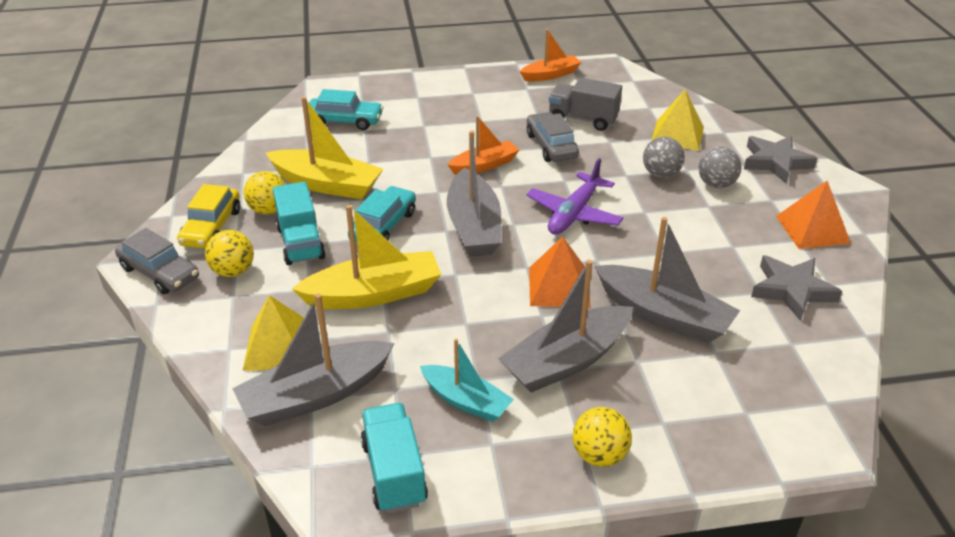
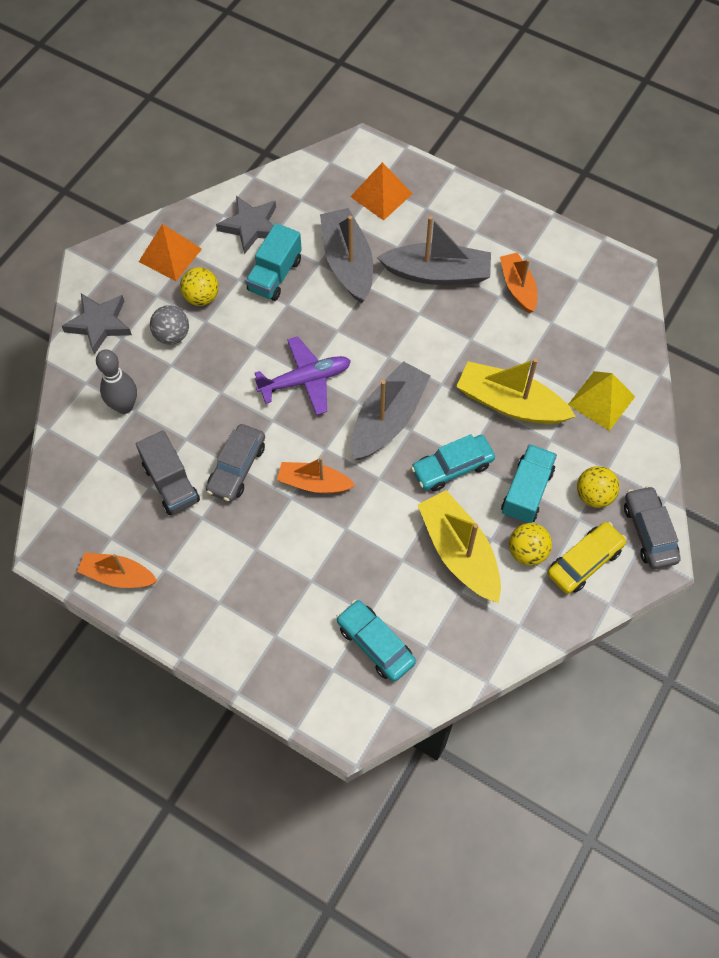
camera: 140 degrees left, 25 degrees up
(315, 395) = (601, 348): grey boat -> none
(394, 472) = (590, 273): turquoise truck -> turquoise truck (275, 275)
(466, 401) = (518, 287): turquoise boat -> orange boat
(558, 286) = (386, 326): orange pyramid -> orange pyramid (381, 195)
(599, 455) = (477, 214): yellow ball -> yellow ball (201, 297)
(661, 174) = (196, 373): grey ball -> none
(677, 135) = (124, 406): yellow pyramid -> grey bowling pin

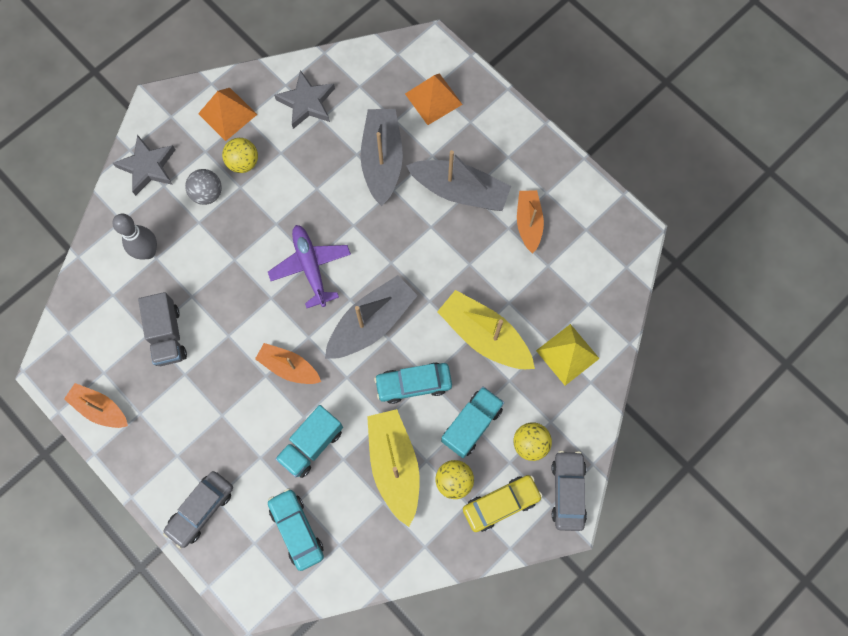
camera: 15 degrees right, 10 degrees up
(237, 468) = (227, 335): grey car -> grey car (201, 509)
(275, 275) = (314, 157): turquoise truck -> turquoise truck (311, 445)
(305, 380) = (310, 267): purple plane -> purple plane turned 105 degrees counterclockwise

